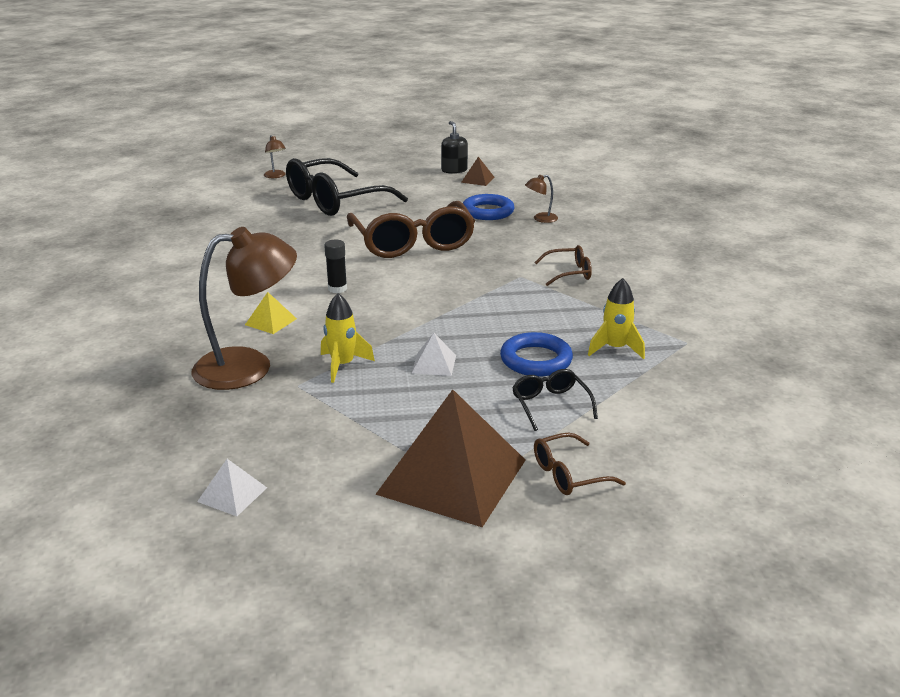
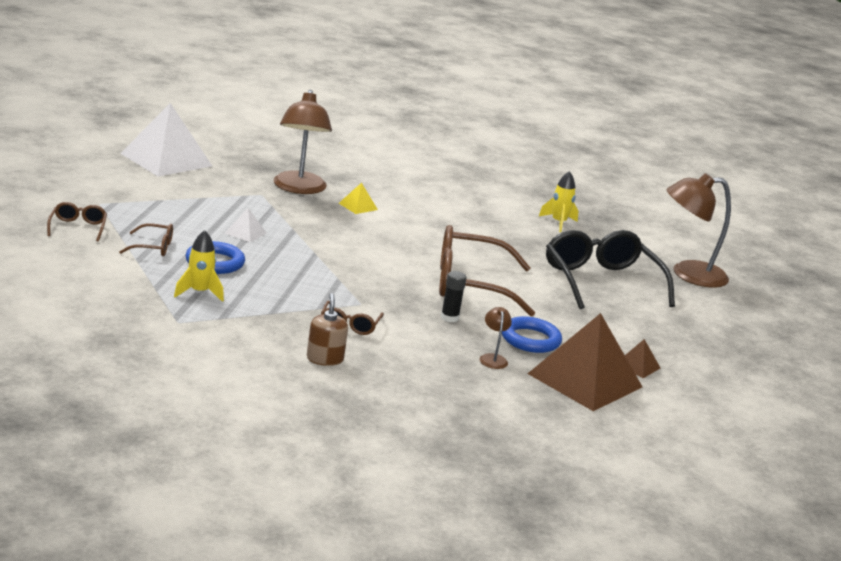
camera: 105 degrees right, 5 degrees down
(232, 494) = (166, 160): white pyramid -> white pyramid, size x2.37
(276, 176) = (688, 274): brown lamp -> brown lamp, size x2.31
(337, 289) = (395, 236): black glue stick -> black glue stick (449, 318)
(342, 365) = (272, 210): yellow rocket -> yellow rocket (558, 223)
(452, 476) = (116, 203): brown pyramid -> brown pyramid (585, 380)
(454, 170) = (677, 363): black soap dispenser -> none
(550, 405) = (153, 247): black glasses -> brown glasses
(643, 271) = (325, 359): none -> brown soap dispenser

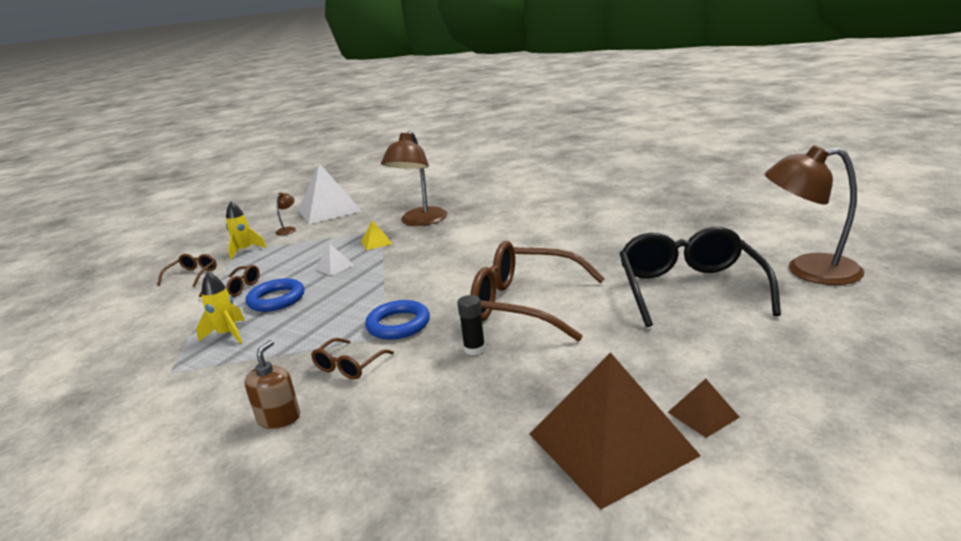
camera: 25 degrees right, 0 degrees up
(358, 206) = (462, 231): yellow pyramid -> yellow pyramid (376, 242)
(492, 358) = (493, 409): brown lamp -> brown lamp (288, 229)
(530, 339) = (561, 376): blue ring -> blue ring (398, 324)
(558, 223) = (662, 227): yellow rocket -> yellow rocket (245, 251)

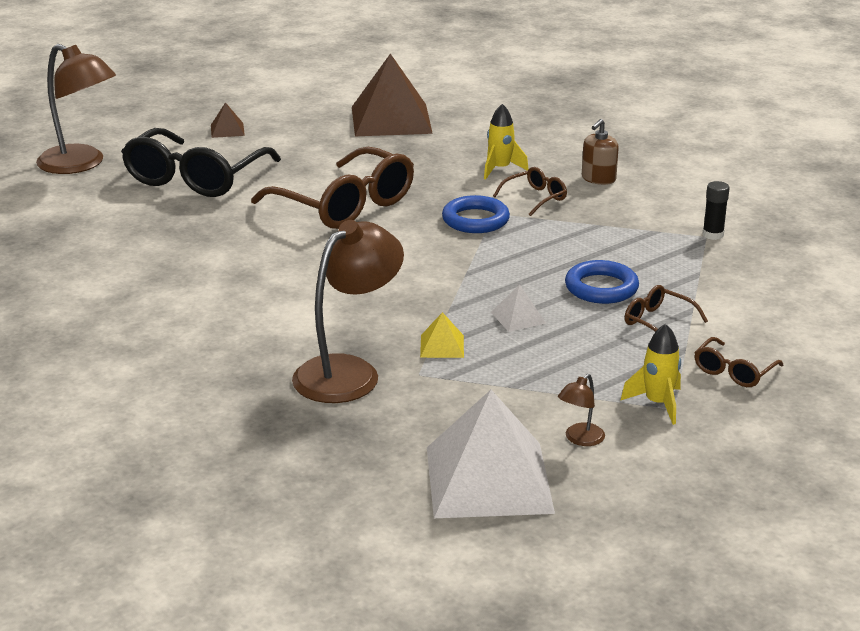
camera: 160 degrees left, 5 degrees up
(228, 334) = (655, 259): yellow rocket -> yellow rocket (500, 169)
(474, 349) = (424, 183): black glue stick -> black glue stick (713, 235)
(703, 414) = (323, 117): brown pyramid -> brown pyramid (227, 130)

